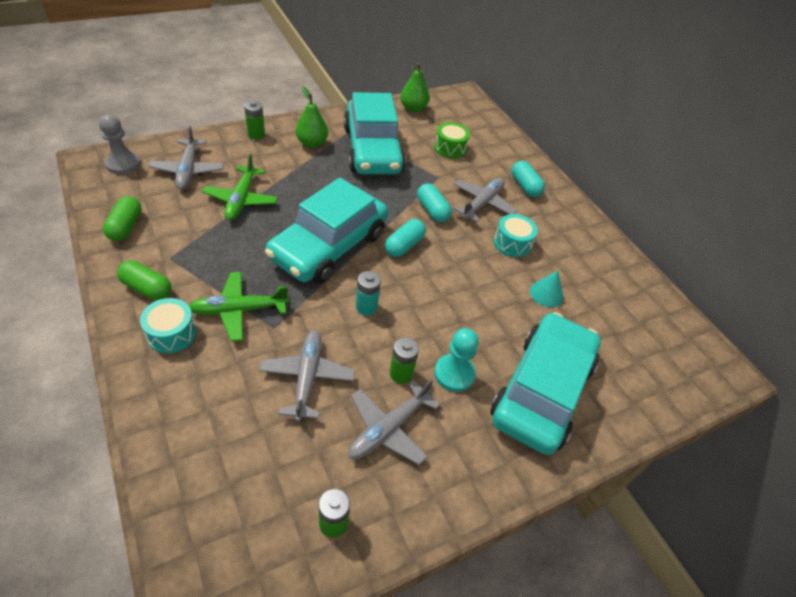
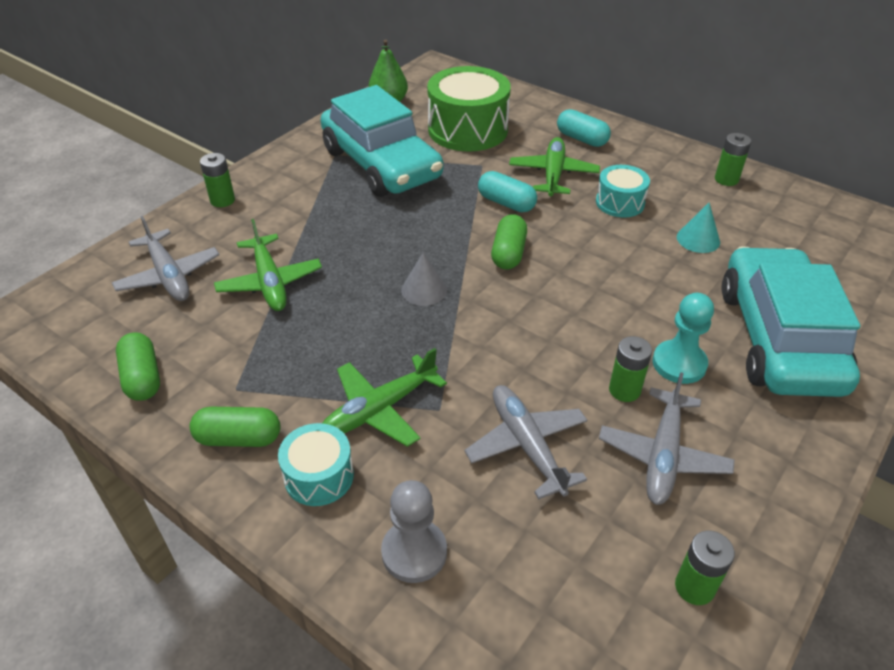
camera: 20 degrees left, 5 degrees down
(123, 164) = (70, 303): grey pawn -> grey pawn (414, 552)
(312, 143) = (302, 184): green pear -> none
(329, 246) = (424, 290): turquoise car -> grey cone
(366, 307) = (525, 337): turquoise battery -> none
(404, 245) = (508, 253): turquoise capsule -> green capsule
(450, 148) = (468, 130): green drum -> green drum, size x1.86
(482, 204) = (553, 174): grey plane -> green plane
(608, 259) = (726, 179): none -> green battery

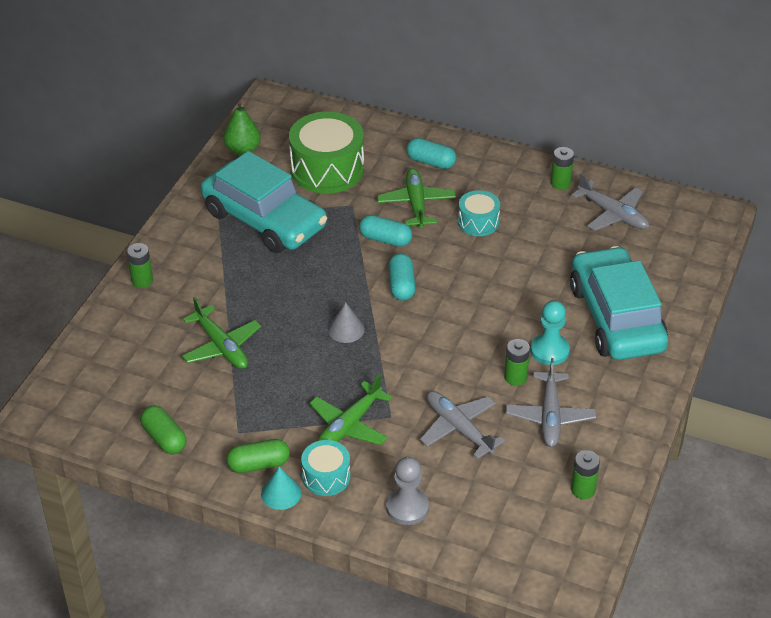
camera: 15 degrees left, 0 degrees up
(168, 275) = (136, 356): grey plane -> grey plane (612, 214)
(508, 253) = (401, 285): green capsule -> turquoise capsule
(698, 239) = (546, 245): turquoise cone -> turquoise cone (281, 493)

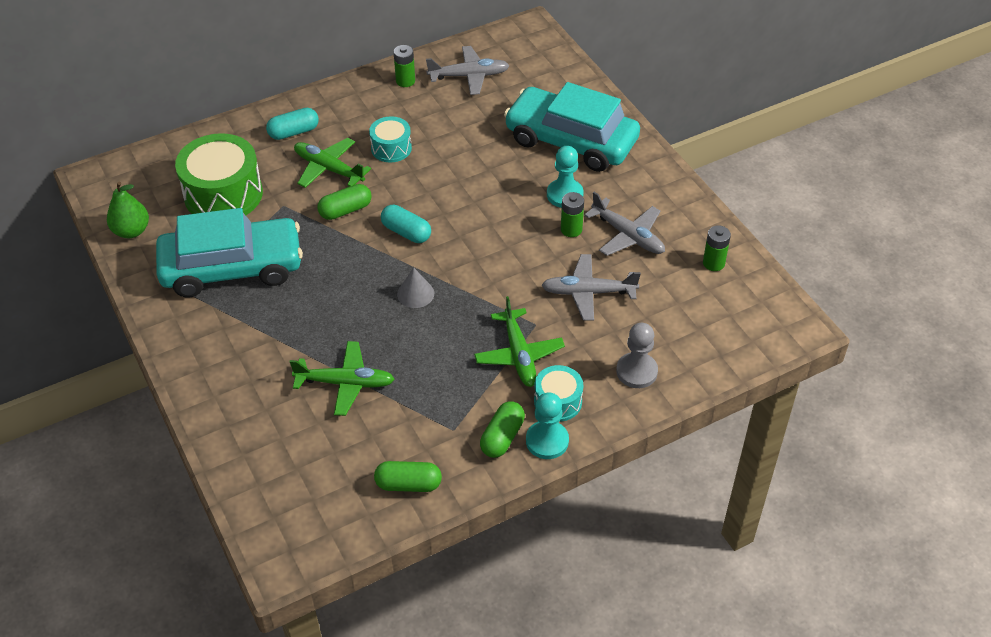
camera: 50 degrees left, 5 degrees up
(142, 281) = (205, 391): green battery -> none
(281, 493) = (547, 441): turquoise cone -> turquoise pawn
(385, 239) = (345, 210): turquoise capsule -> green capsule

